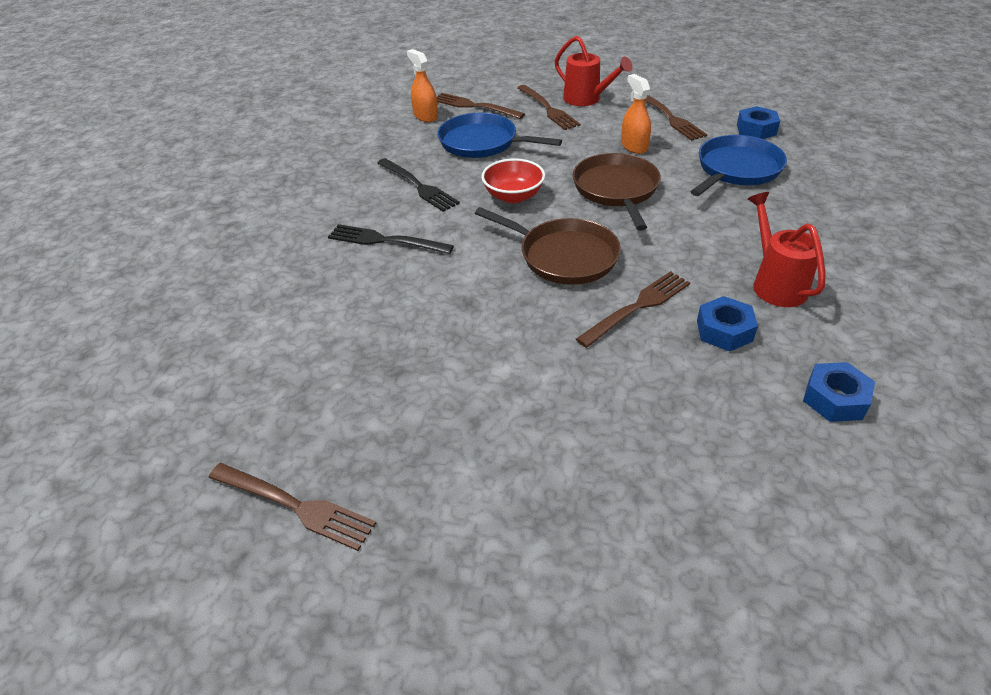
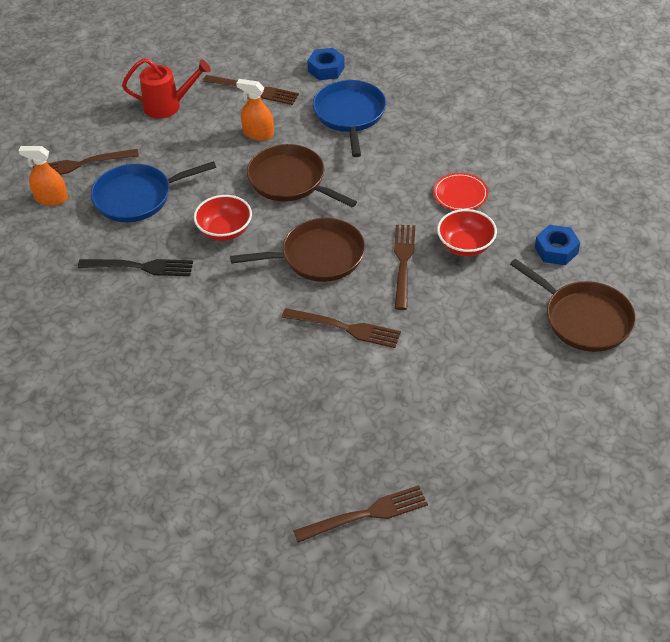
camera: 45 degrees left, 5 degrees up
(385, 240) = (179, 326): black fork -> none
(548, 109) = (148, 133): brown fork -> brown fork (346, 328)
(724, 330) = (465, 246): blue nut -> red bowl
(775, 283) = (460, 194): red watering can -> red plate
(788, 496) = (584, 319): none -> brown pan

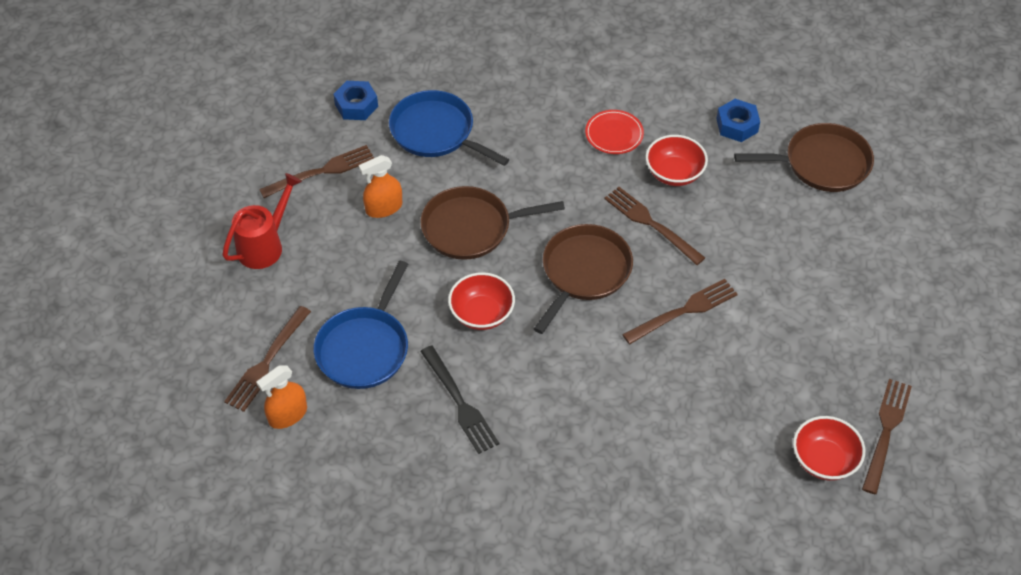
camera: 50 degrees left, 5 degrees up
(141, 267) = (460, 403): black fork -> black fork turned 105 degrees clockwise
(297, 491) = (824, 460): none -> red bowl

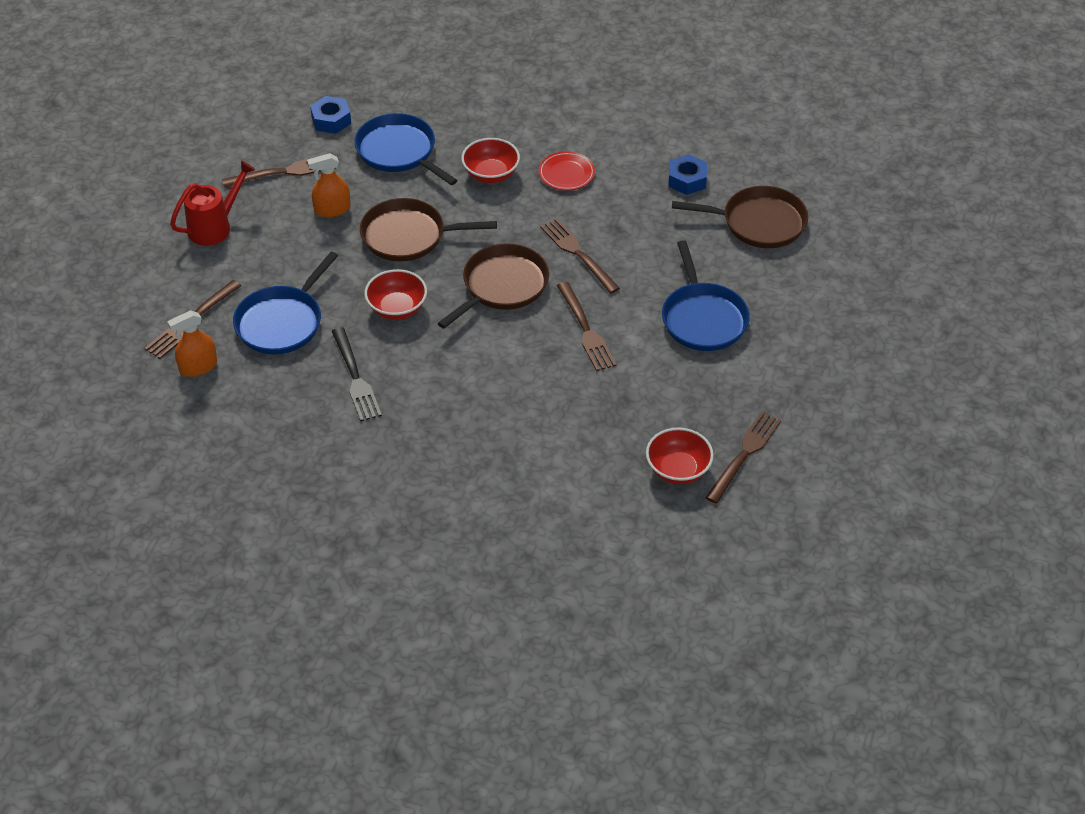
camera: 10 degrees right, 5 degrees down
(674, 173) = (613, 214): red bowl -> red bowl (491, 174)
(684, 311) = (586, 330): brown fork -> brown fork turned 90 degrees clockwise
(798, 280) = (703, 319): none -> blue pan

